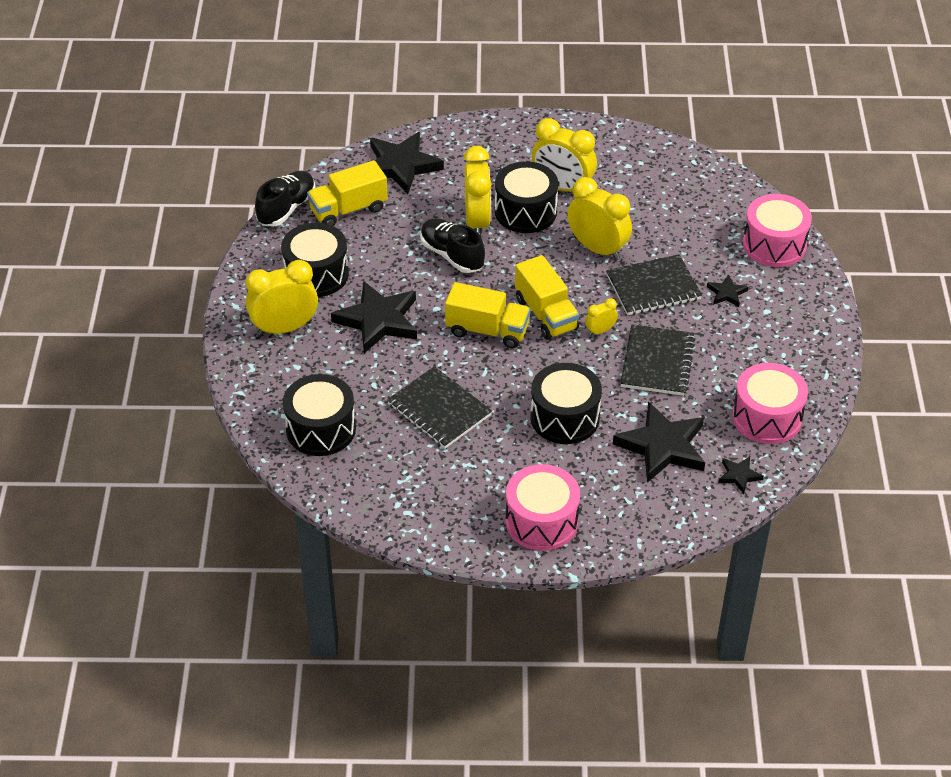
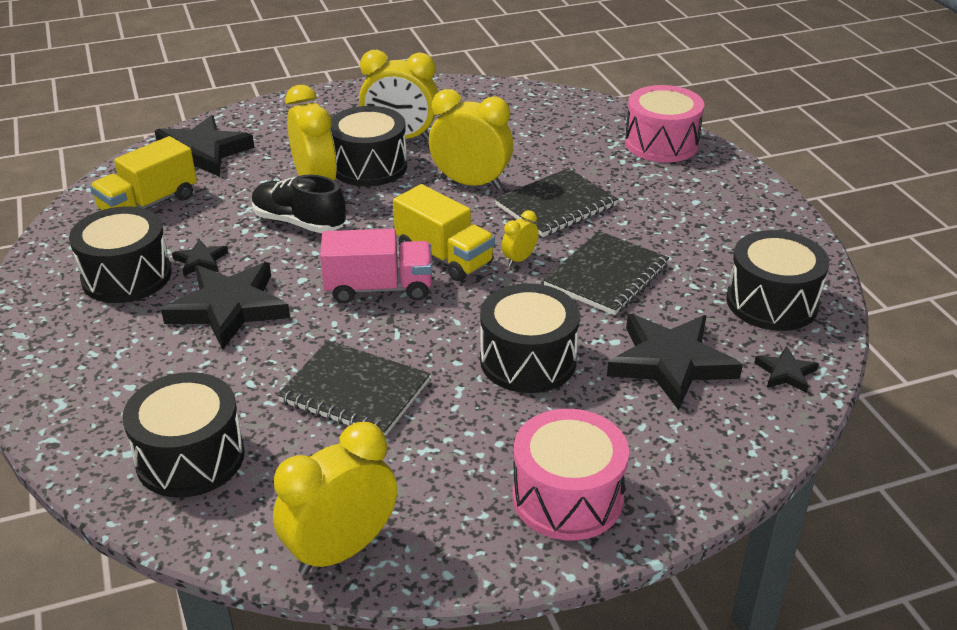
camera: 20 degrees left, 10 degrees down
(284, 328) = (98, 345): yellow clock -> yellow clock (341, 550)
(286, 208) = (66, 218): black shoe -> none
(487, 330) = (379, 288): yellow truck -> pink truck
(657, 362) = (606, 276): black notebook -> black notebook turned 45 degrees clockwise
(726, 293) = (641, 194): black star -> black star (200, 261)
(767, 417) = (772, 302): pink drum -> black drum

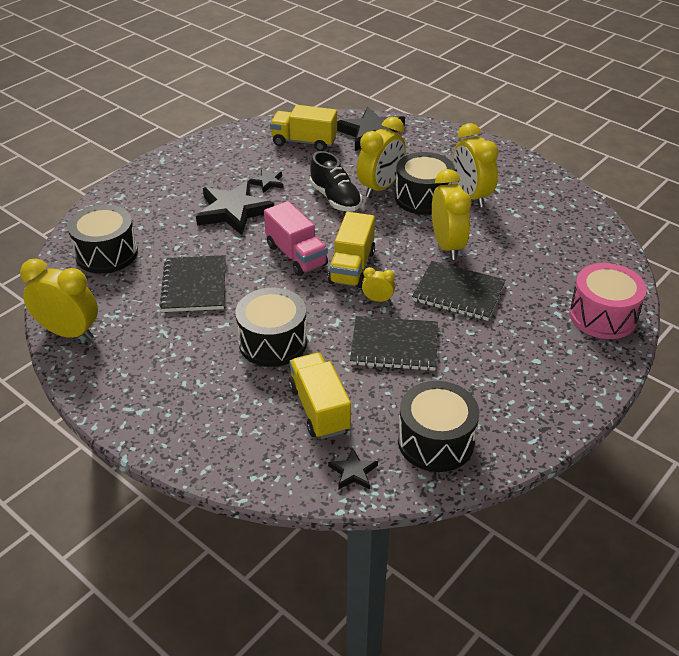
camera: 60 degrees right, 5 degrees up
(126, 276) = (233, 166): black drum -> none
(299, 223) = (335, 198): black shoe -> black shoe turned 150 degrees clockwise
(567, 497) = (157, 403): pink drum -> none
(671, 363) = (319, 409): black star -> yellow truck

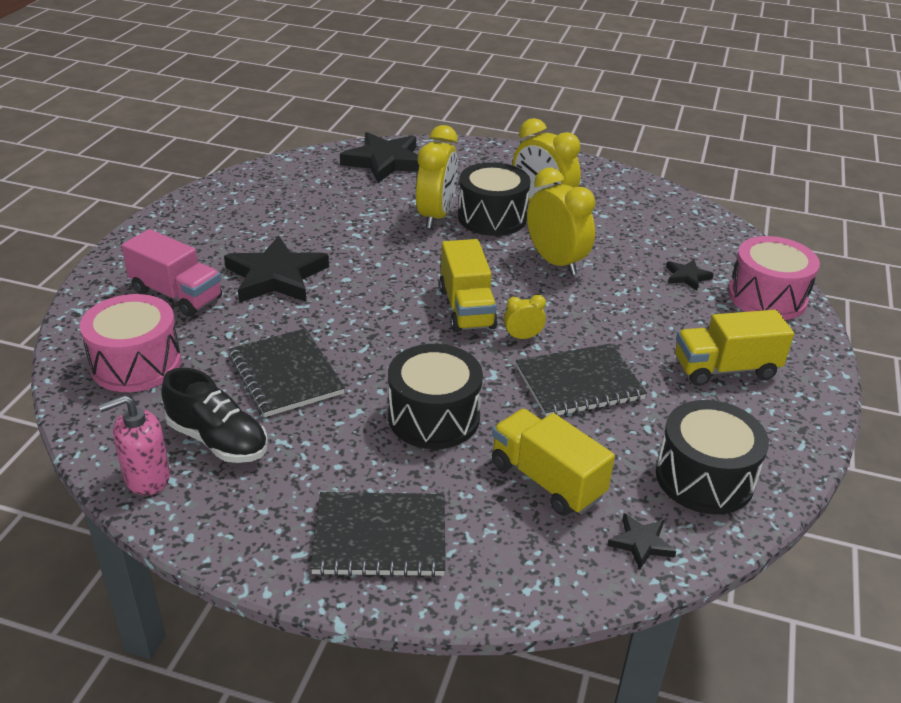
camera: 25 degrees left, 5 degrees down
(69, 332) = (147, 478): yellow clock -> pink soap dispenser
(106, 254) = (136, 364): black drum -> pink drum
(267, 182) = (297, 236): black star -> black star (687, 277)
(296, 255) = (390, 310): pink truck -> pink truck (176, 295)
(304, 142) = (310, 184): yellow truck -> yellow truck (725, 369)
(335, 198) = (392, 238): black shoe -> black shoe (218, 440)
(458, 293) = (605, 308): black notebook -> black notebook (380, 537)

